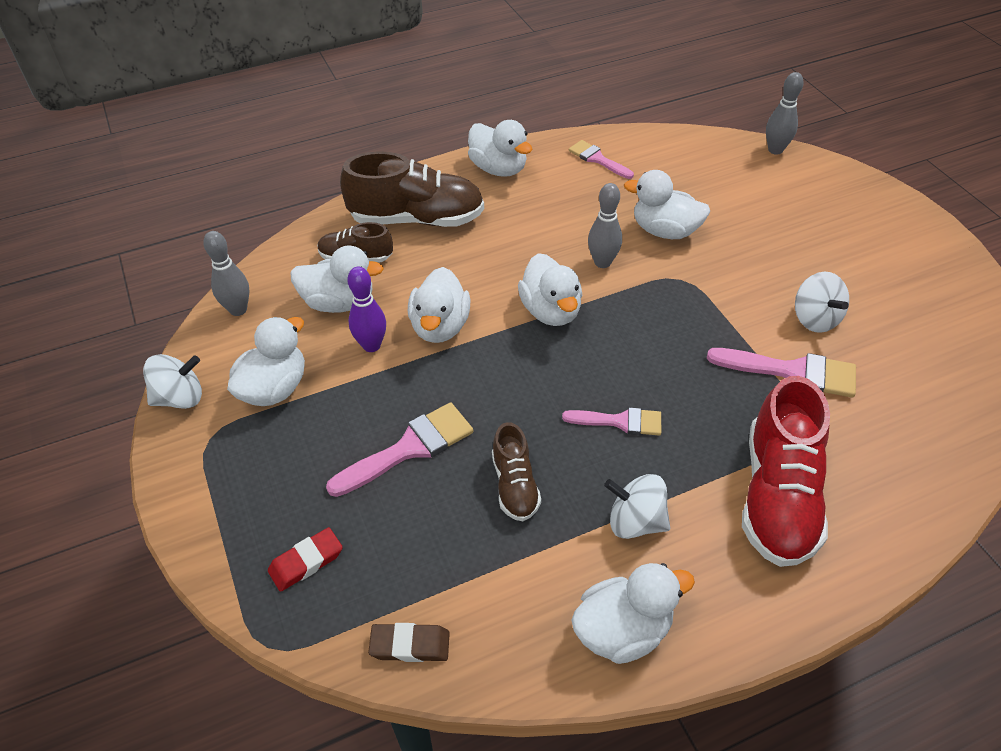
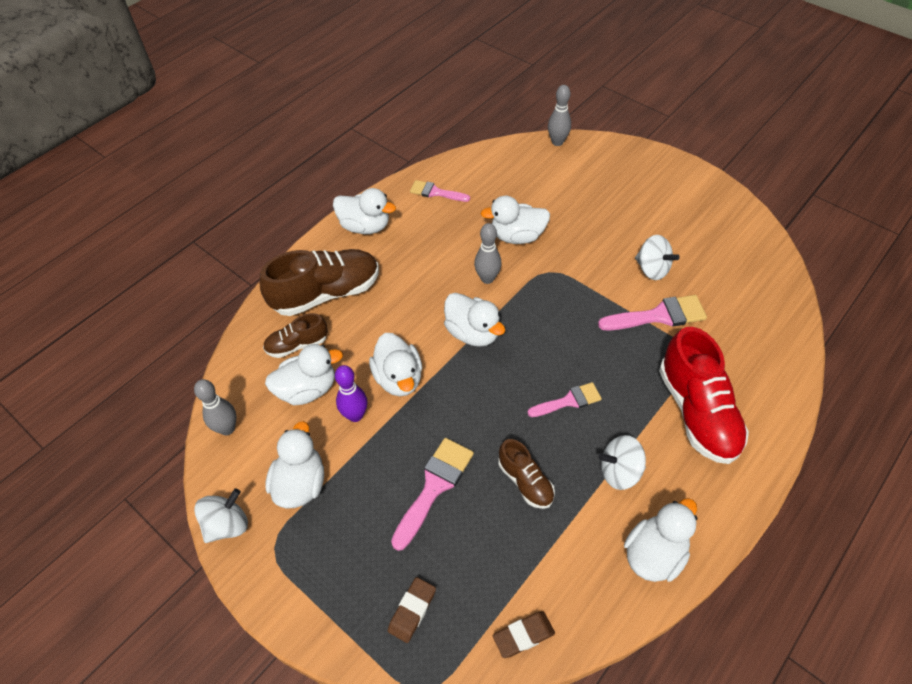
camera: 25 degrees left, 5 degrees up
(306, 562) = (412, 610): red eraser -> brown eraser

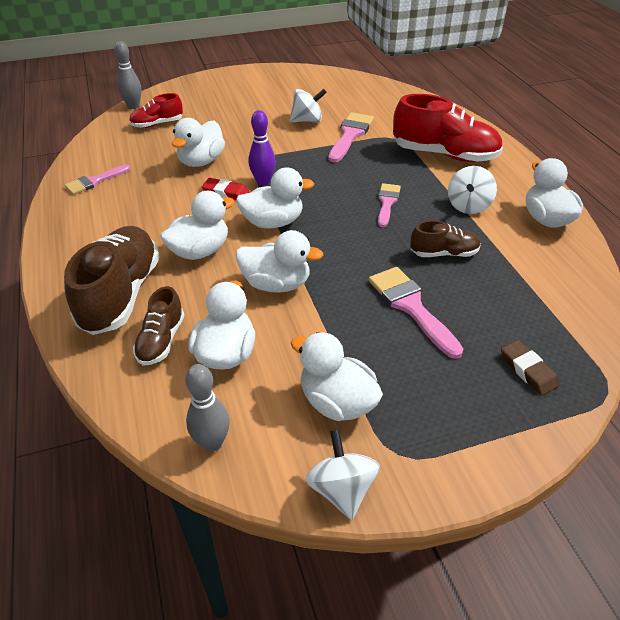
camera: 60 degrees left, 10 degrees down
(355, 415) = (291, 329): purple bowling pin -> purple bowling pin (263, 182)
(365, 226) = (73, 236): white duck -> white duck (200, 251)
(487, 278) = (226, 192): grey bowling pin -> red eraser
(523, 635) = (582, 311): brown eraser -> none
(545, 174) = (157, 124): none -> red shoe

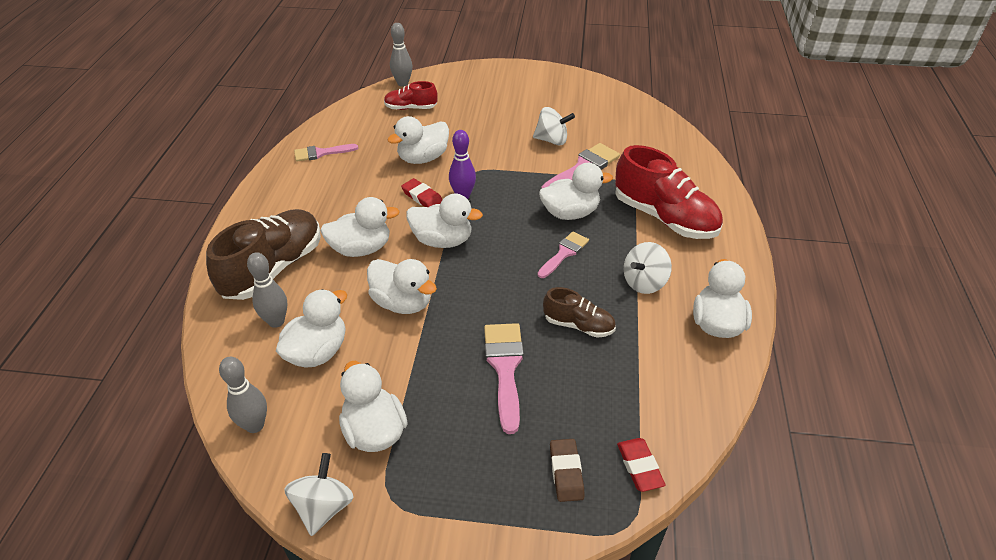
camera: 25 degrees right, 0 degrees up
(161, 340) = (276, 321): brown shoe -> grey bowling pin
(367, 171) = (570, 213): none -> white duck
(579, 343) = (639, 467): none -> red eraser

